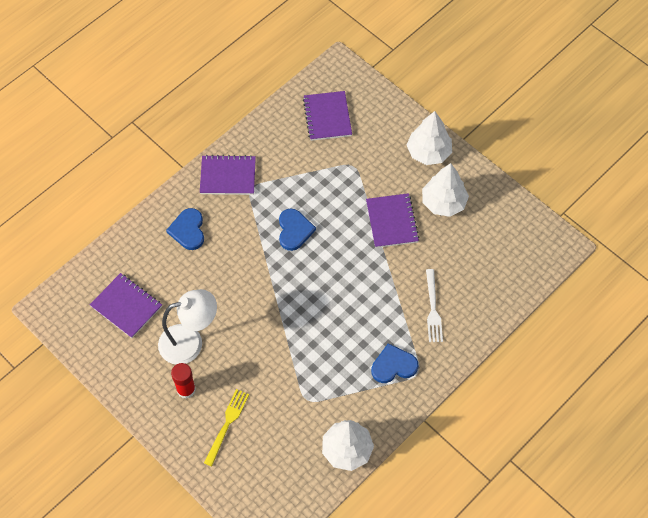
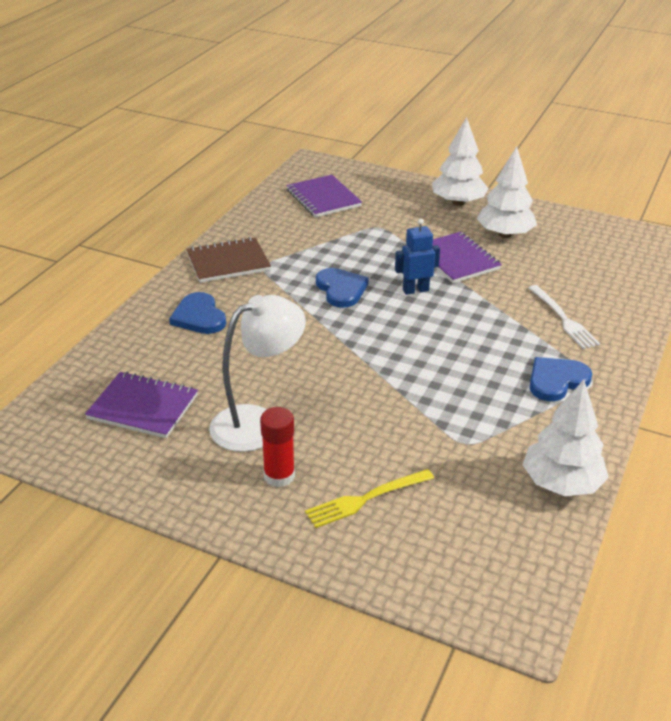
camera: 20 degrees left, 25 degrees down
(227, 424) = (365, 499): yellow fork -> yellow fork turned 120 degrees counterclockwise
(228, 176) = (228, 262): purple notebook -> brown notebook
(345, 247) = (415, 290): none -> blue robot

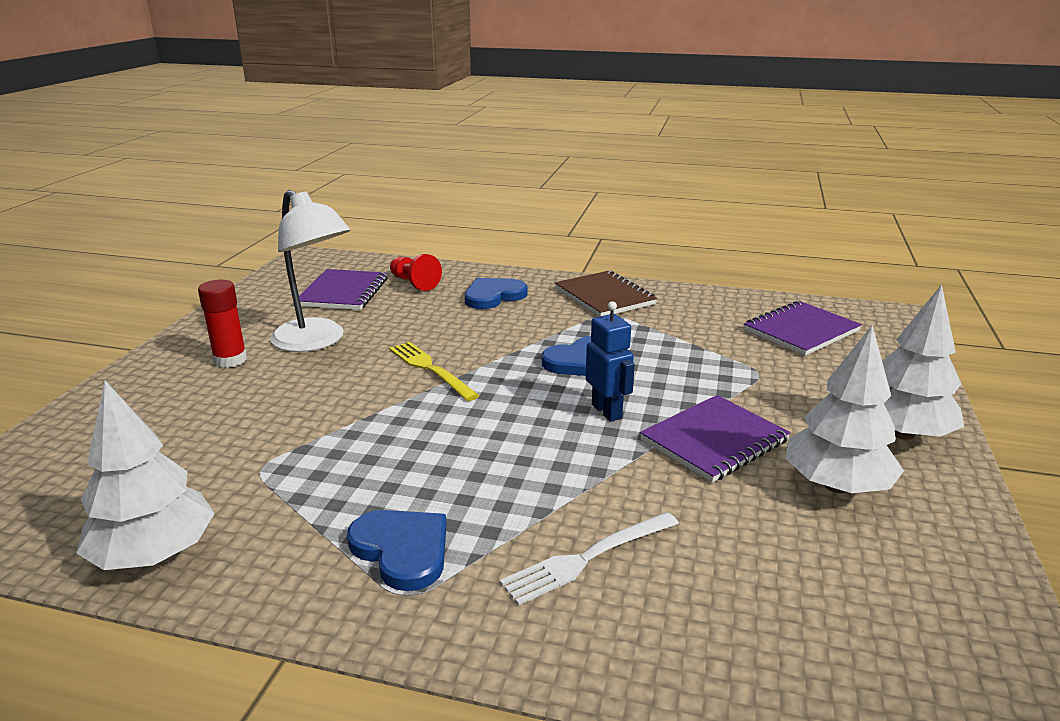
camera: 80 degrees right, 10 degrees down
(143, 360) = (414, 283): none -> red pawn
(365, 499) = (178, 407): yellow fork -> yellow fork (429, 368)

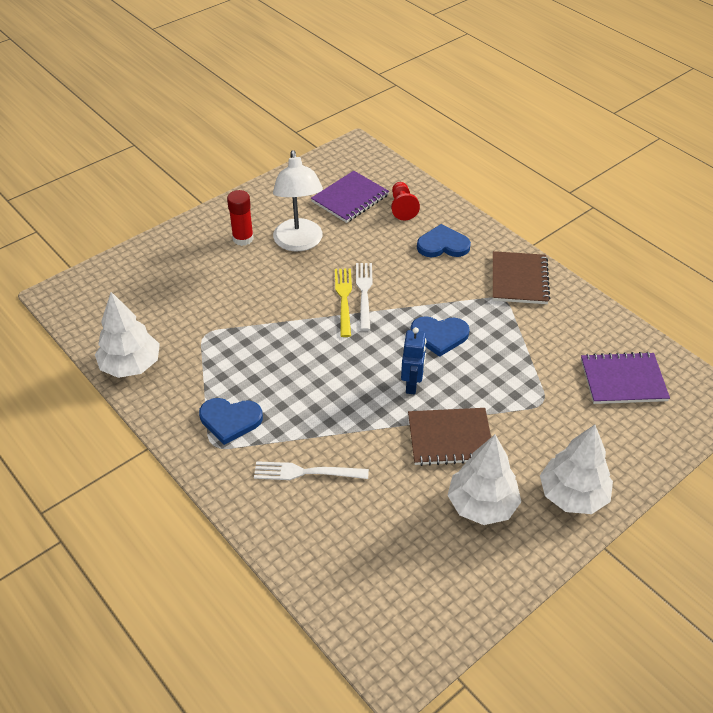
camera: 35 degrees right, 20 degrees up
(402, 550) = (230, 420): blue heart -> blue heart turned 105 degrees clockwise
(449, 356) = (364, 292): none -> white fork
(714, 440) = (450, 438): purple notebook -> brown notebook

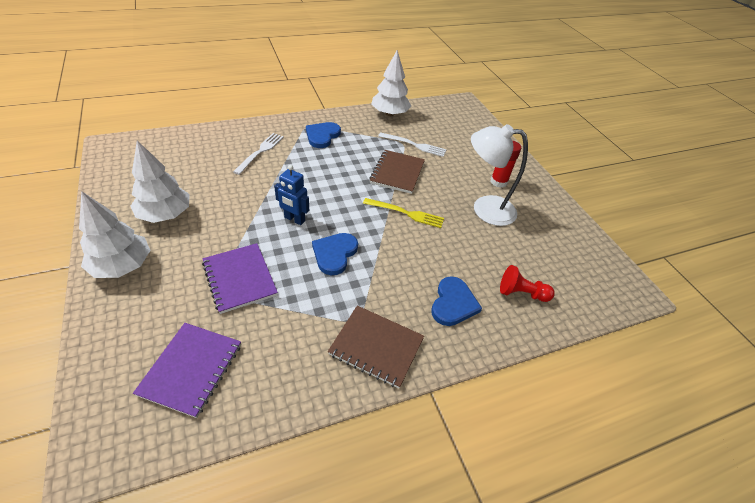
camera: 105 degrees right, 0 degrees up
(350, 198) = (542, 259): purple notebook -> purple notebook (240, 278)
(364, 292) = (409, 227): white fork -> white fork (415, 145)
(450, 438) = (231, 220): brown notebook -> brown notebook (397, 173)

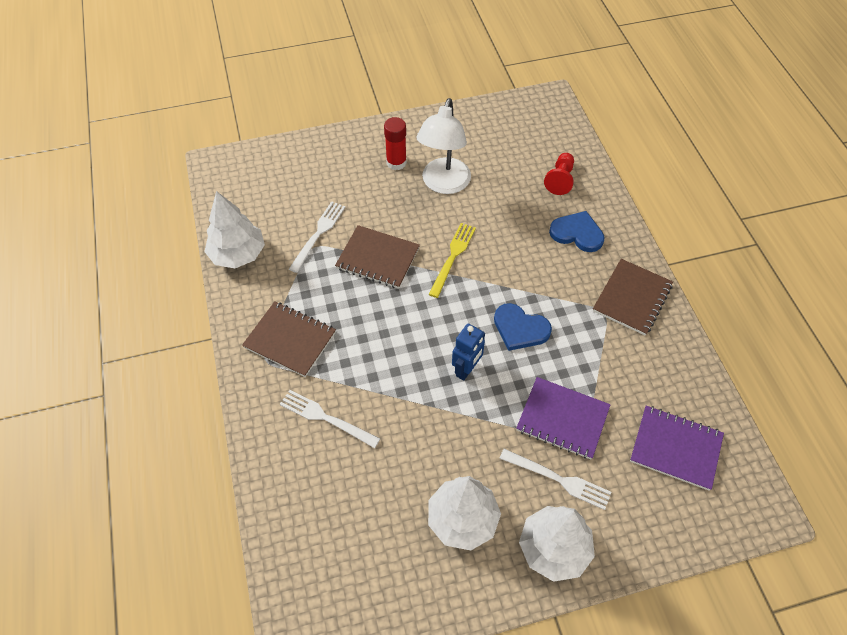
camera: 80 degrees left, 10 degrees up
(182, 273) = (559, 479): none -> white fork
(240, 278) = (562, 419): purple notebook -> purple notebook turned 45 degrees clockwise
(322, 136) = (290, 340): blue heart -> brown notebook

